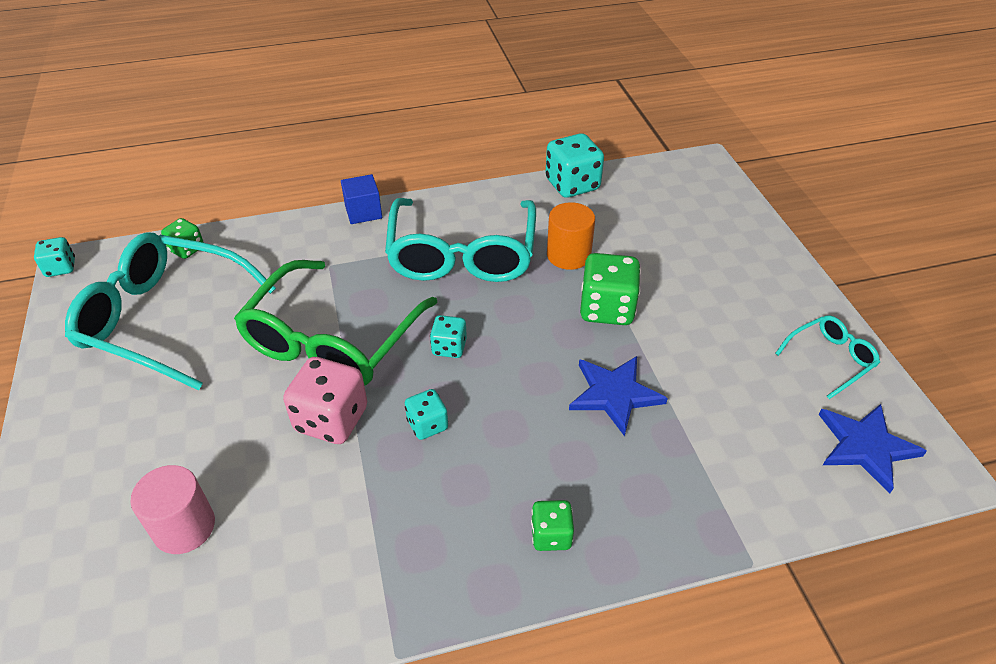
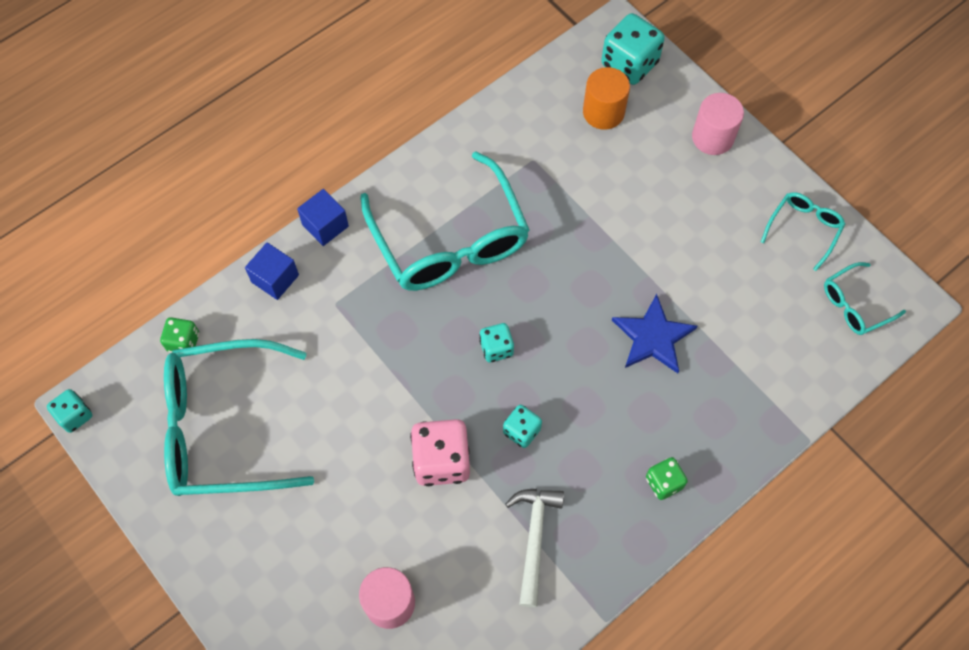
camera: 25 degrees left, 20 degrees up
(294, 232) = (275, 278): none -> blue cube
(332, 340) = (391, 384): green glasses -> none
(373, 531) = (534, 539): none -> white hammer
(568, 255) = (546, 202): orange cylinder -> orange cylinder (603, 112)
(572, 185) = (506, 109): turquoise dice -> turquoise dice (629, 64)
(607, 309) = (607, 250): green dice -> none
(761, 258) = (712, 137): none -> pink cylinder
(865, 447) = (855, 305): blue star -> turquoise glasses

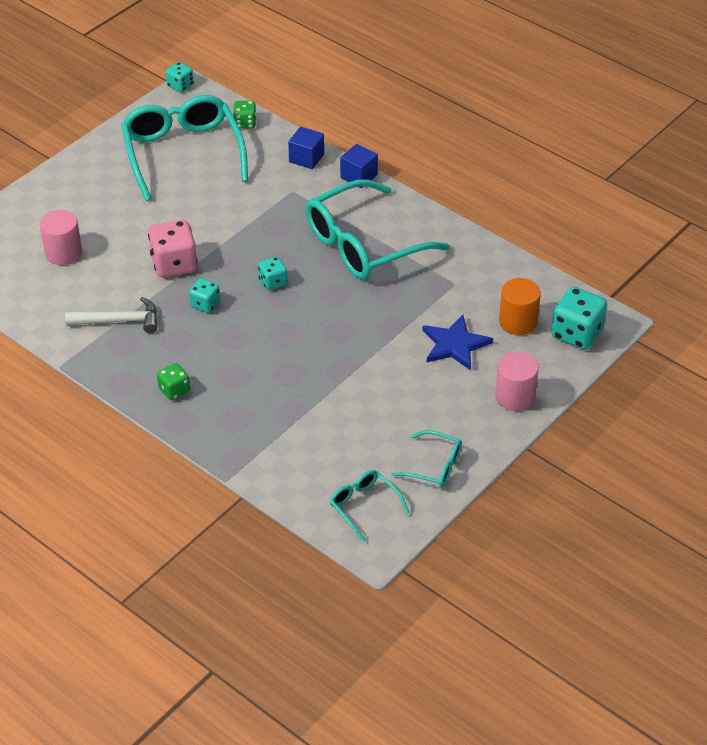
camera: 80 degrees right, 20 degrees down
(653, 337) = (302, 373): blue star -> blue star (454, 344)

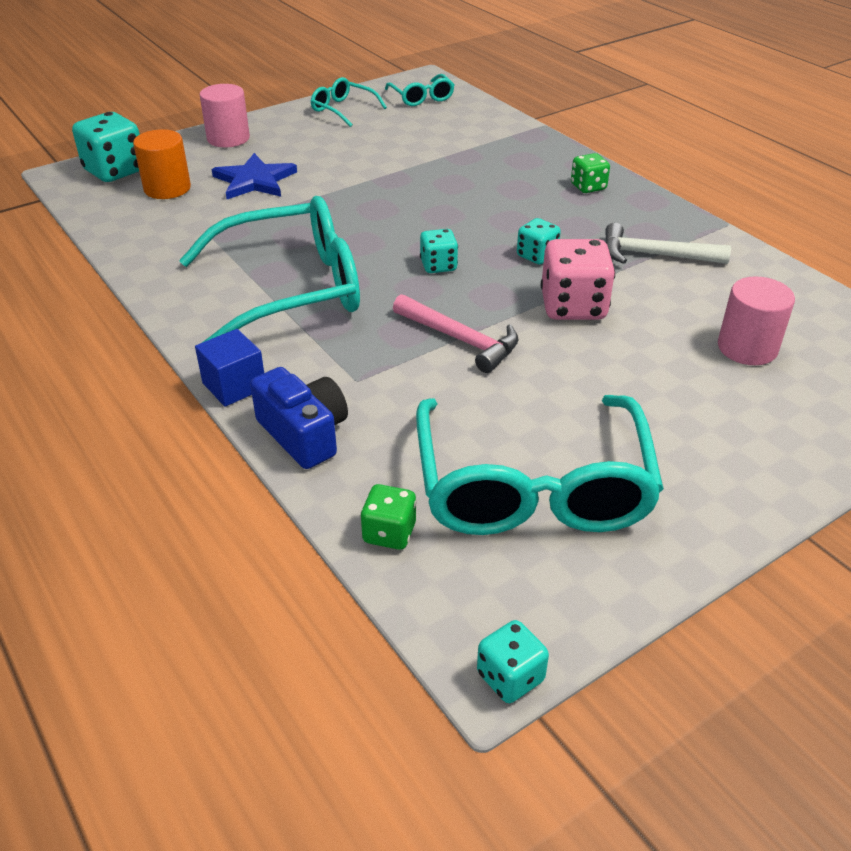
camera: 165 degrees left, 5 degrees down
(241, 227) = (460, 339): none -> pink hammer
(306, 158) = (304, 434): blue cube -> blue camera

